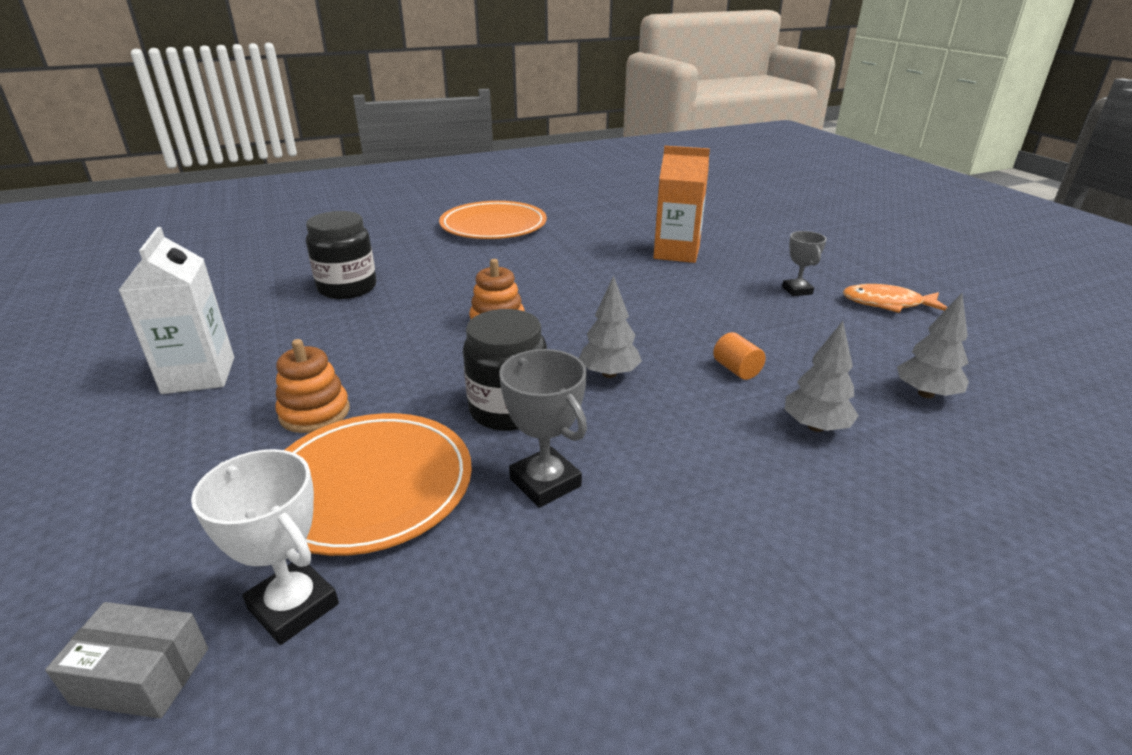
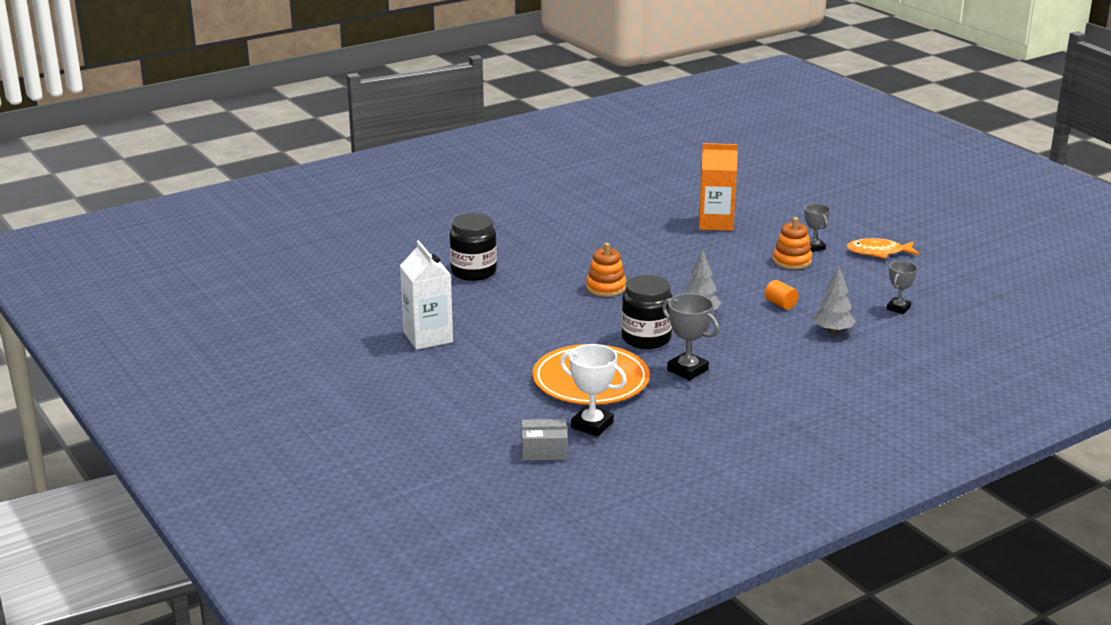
camera: 10 degrees left, 5 degrees down
(315, 413) = (526, 350): orange stacking toy -> orange stacking toy (792, 261)
(493, 225) = (550, 208): orange plate -> none
(926, 394) = (898, 308): grey tree -> grey trophy

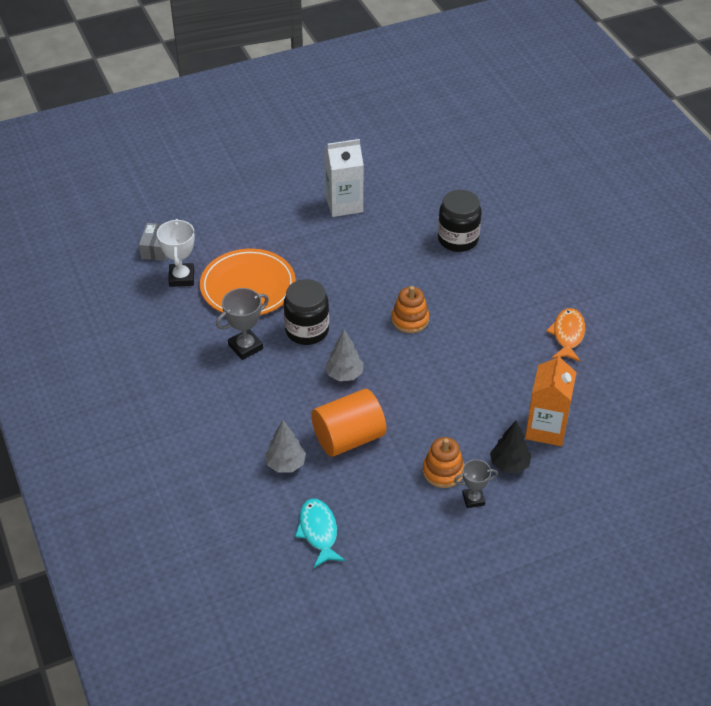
camera: 100 degrees right, 20 degrees up
(592, 425) = (181, 278): white trophy -> white trophy turned 45 degrees counterclockwise
(766, 235) = (509, 464): none -> black tree
(780, 304) = (348, 438): orange cylinder -> orange cylinder, size x2.27
(878, 252) = (452, 555): orange fish -> orange fish (567, 335)
(898, 308) = (318, 531): grey trophy -> turquoise fish

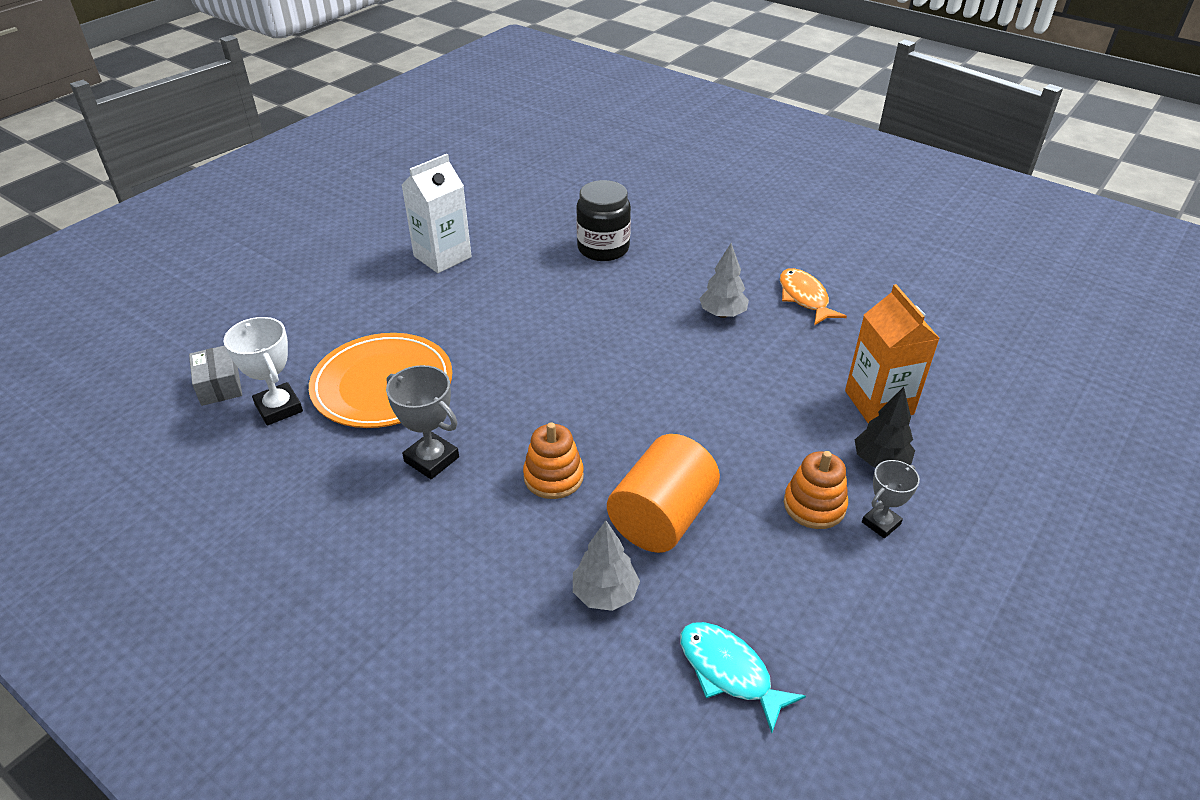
camera: 30 degrees left, 5 degrees down
(245, 347) = (431, 459): grey trophy -> grey trophy turned 75 degrees counterclockwise
(307, 330) = (501, 407): black jar -> none
(344, 374) = (591, 440): grey tree -> grey tree (722, 314)
(410, 320) = (620, 347): orange stacking toy -> orange stacking toy (553, 477)

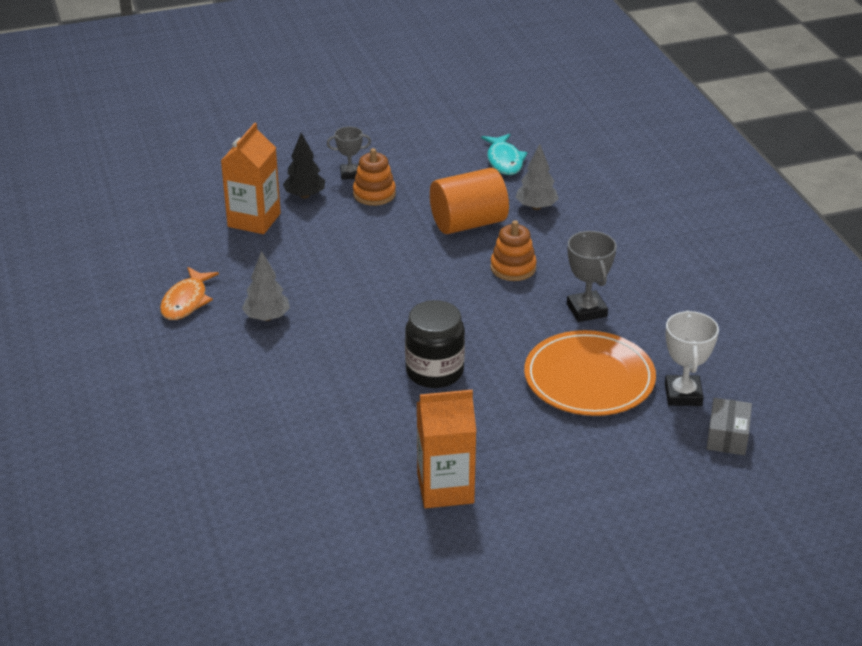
camera: 145 degrees left, 5 degrees down
(442, 257) = (445, 488): white carton -> orange carton
(603, 248) = (283, 424): black jar -> black jar (434, 371)

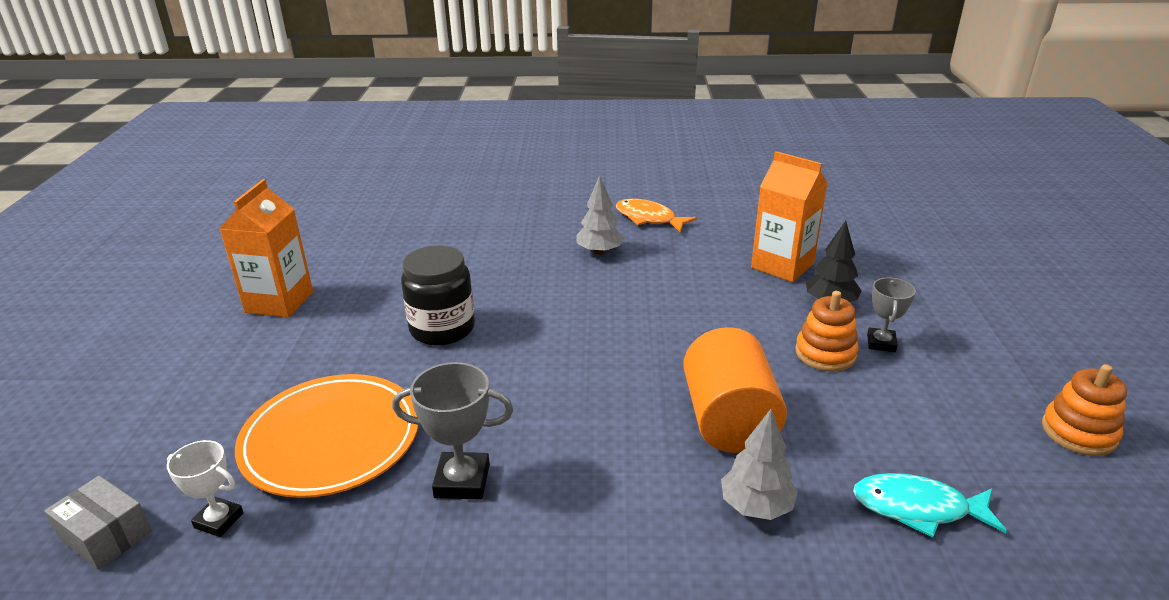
camera: 110 degrees right, 5 degrees down
(513, 268) = (600, 435): orange stacking toy -> orange stacking toy (1078, 432)
(683, 395) = (219, 520): white trophy -> white trophy, size x0.66

